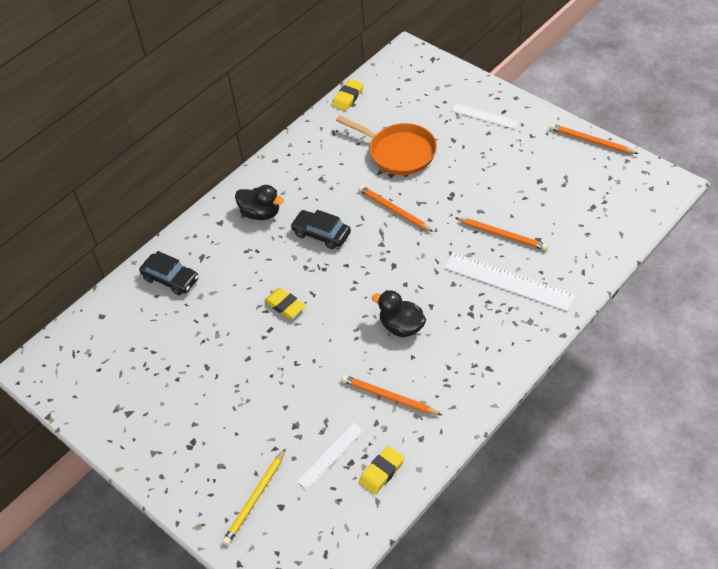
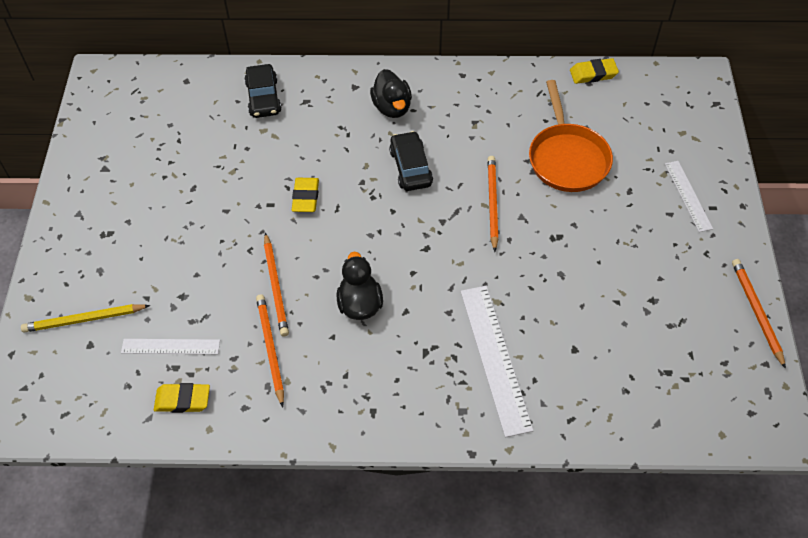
camera: 45 degrees right, 5 degrees up
(502, 235) = (549, 314): orange pencil -> orange pencil (276, 286)

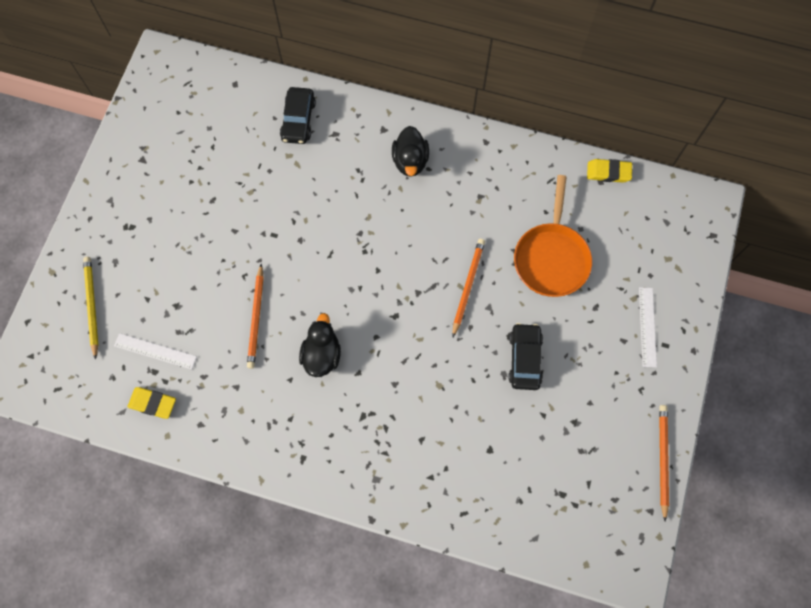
camera: 15 degrees right, 15 degrees up
(84, 320) = (92, 306): yellow pencil -> yellow pencil turned 75 degrees clockwise
(270, 349) = (235, 376): orange pencil -> none
(305, 197) = (306, 236): yellow eraser -> none
(410, 167) = (407, 229): black car -> black car (524, 359)
(495, 358) = (419, 439): white ruler -> none

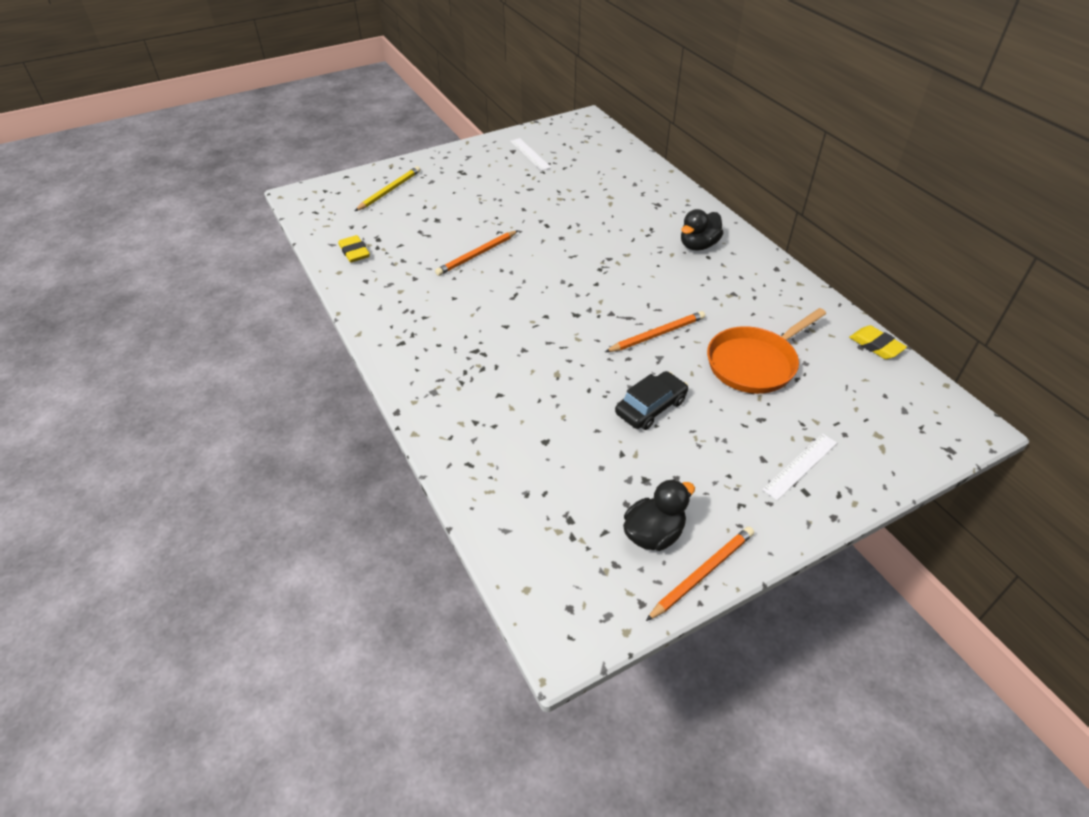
camera: 45 degrees right, 25 degrees down
(155, 351) = (393, 231): white ruler -> white ruler (530, 154)
(298, 120) = (639, 185): black car -> none
(322, 355) = (493, 300): black duck -> black duck (653, 534)

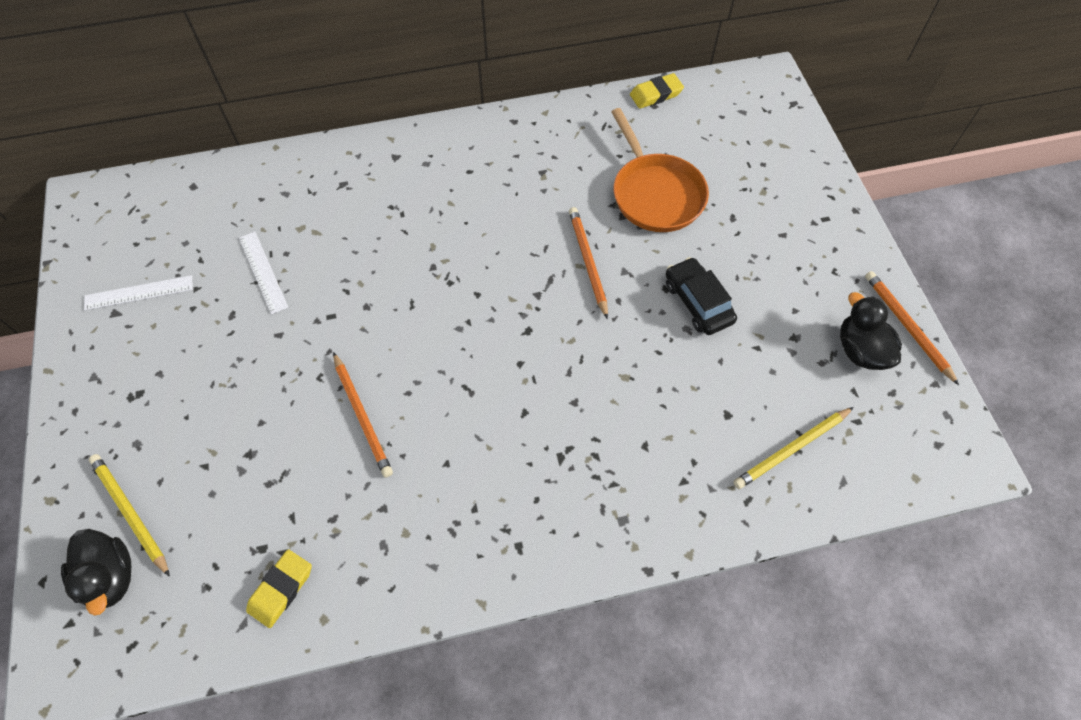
camera: 75 degrees left, 15 degrees up
(354, 252) = (281, 589): yellow eraser -> yellow eraser turned 45 degrees counterclockwise
(526, 489) = (792, 449): none -> yellow pencil
(698, 245) = (444, 173): black duck -> black duck (110, 577)
(800, 466) = (796, 210): white ruler -> white ruler (263, 272)

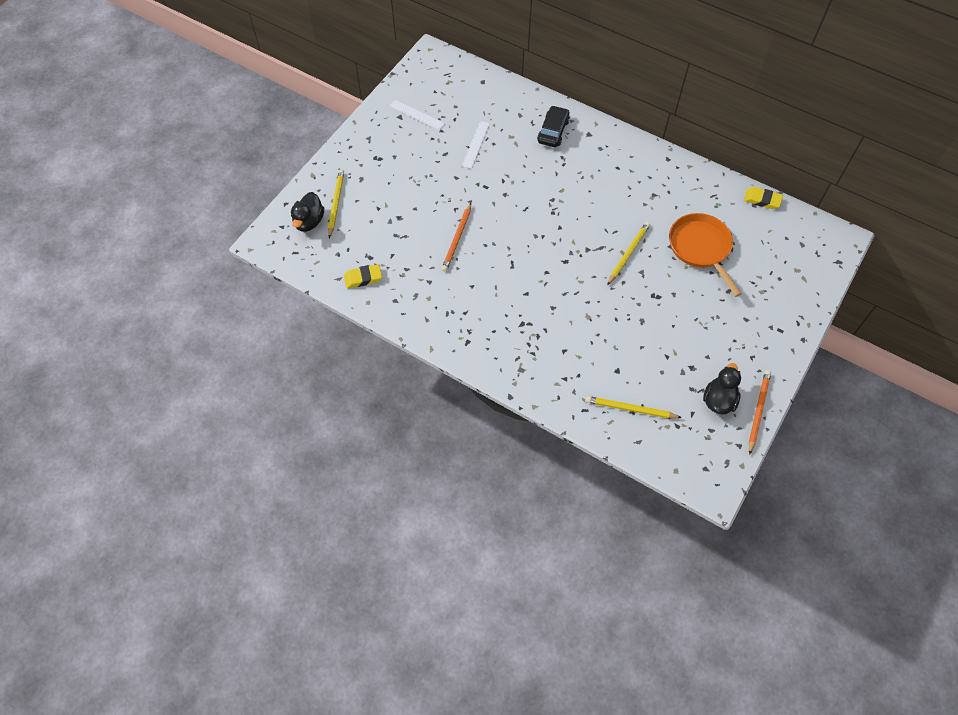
camera: 45 degrees right, 0 degrees up
(587, 262) = (628, 253): orange pencil -> yellow pencil
(655, 193) = (701, 248): orange pan -> orange pan turned 135 degrees clockwise
(698, 302) = (661, 314): black car -> black car (553, 131)

